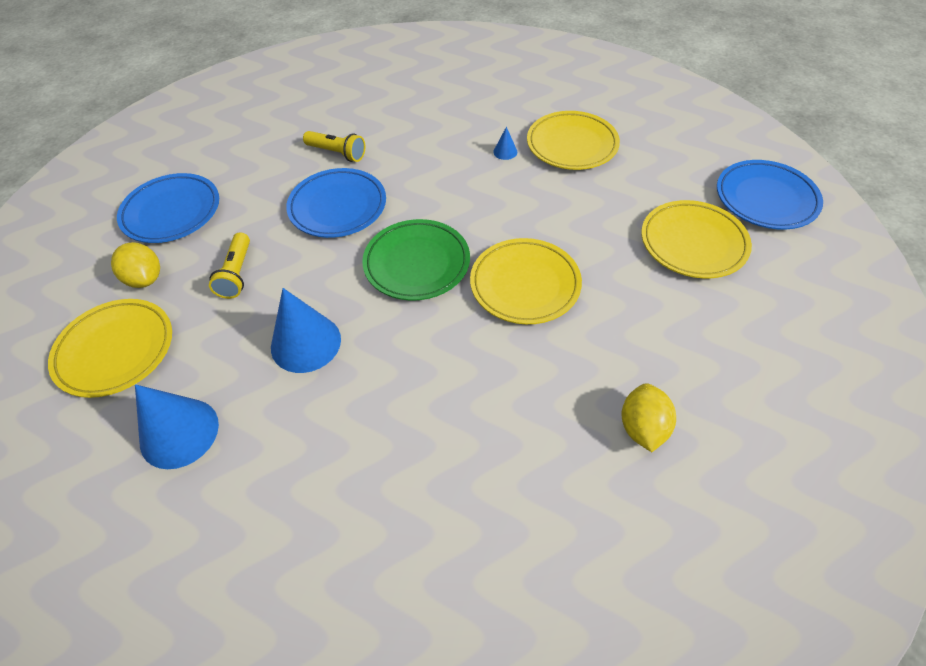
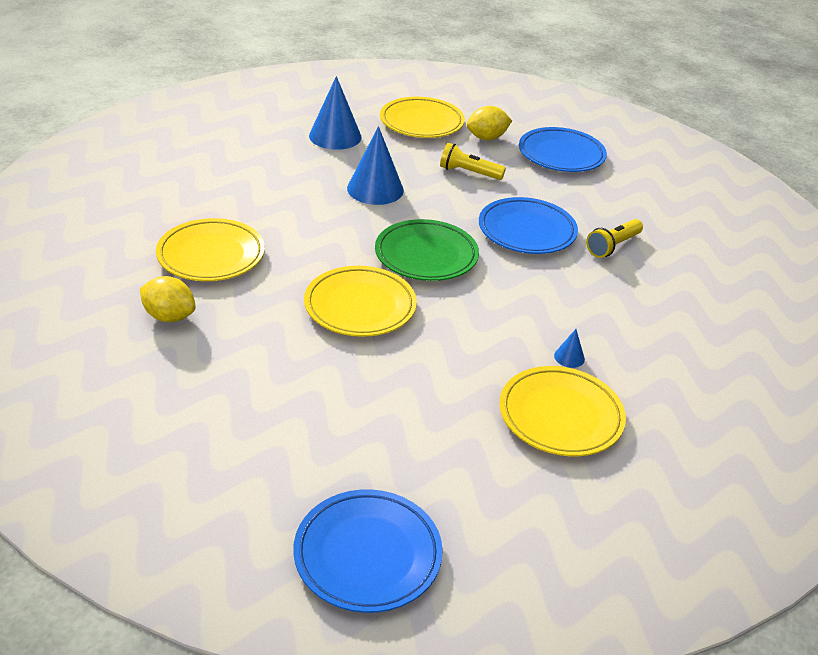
camera: 105 degrees right, 15 degrees down
(693, 243) = (337, 444): yellow plate -> yellow plate (211, 255)

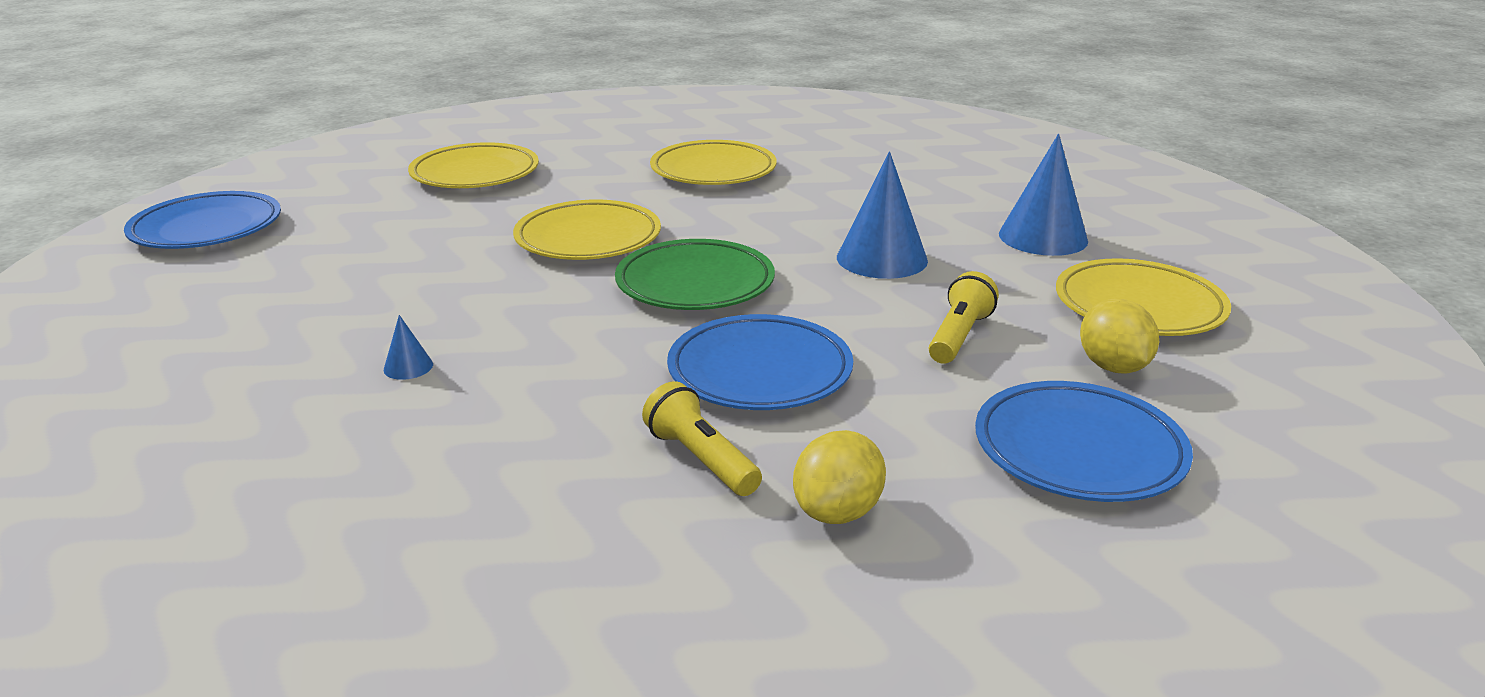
camera: 100 degrees right, 10 degrees down
(169, 316) = (605, 157): yellow lemon -> yellow lemon (837, 512)
(560, 416) = (297, 344): yellow plate -> yellow plate (475, 174)

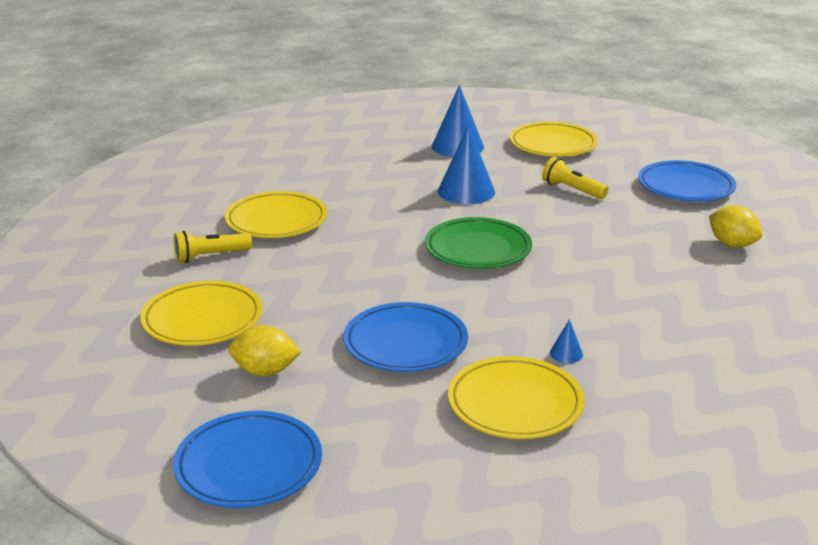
camera: 75 degrees left, 0 degrees up
(588, 239) = (383, 279): yellow plate -> yellow plate (515, 404)
(700, 459) = (686, 270): yellow flashlight -> yellow flashlight (210, 256)
(760, 372) = (599, 244): blue plate -> blue plate (405, 344)
(1113, 367) = (613, 164): yellow lemon -> yellow lemon (265, 371)

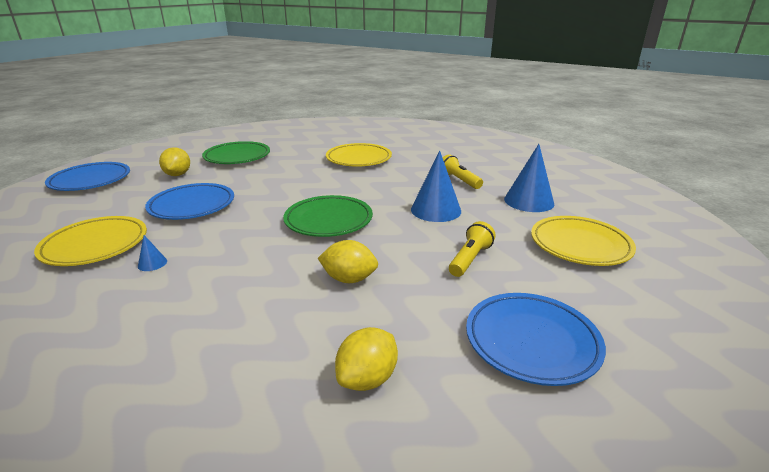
camera: 80 degrees right, 0 degrees up
(203, 320) = (237, 157): yellow plate -> green plate
(210, 256) = (309, 150): yellow flashlight -> yellow flashlight (459, 180)
(603, 244) = (349, 279): none -> yellow lemon

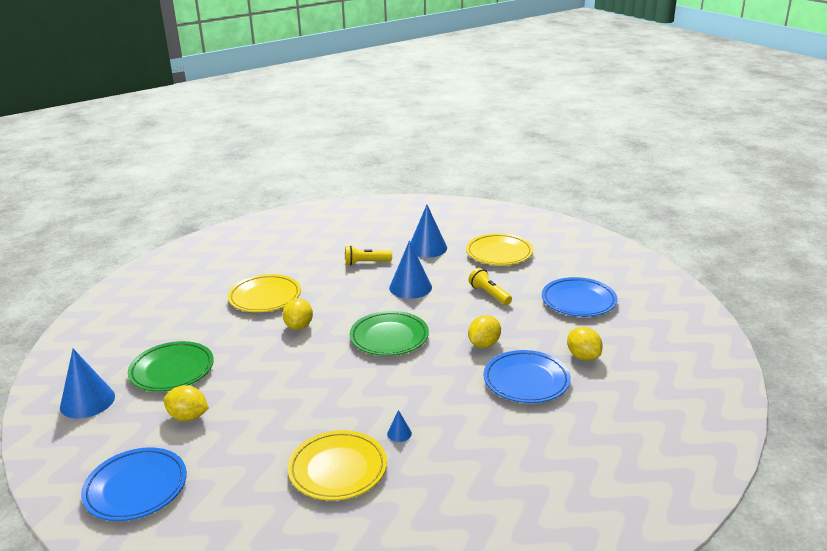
camera: 65 degrees left, 0 degrees up
(192, 206) = (292, 409): blue plate -> blue plate (526, 381)
(194, 146) = (87, 401): none -> blue cone
(322, 180) = (299, 326): none -> yellow lemon

